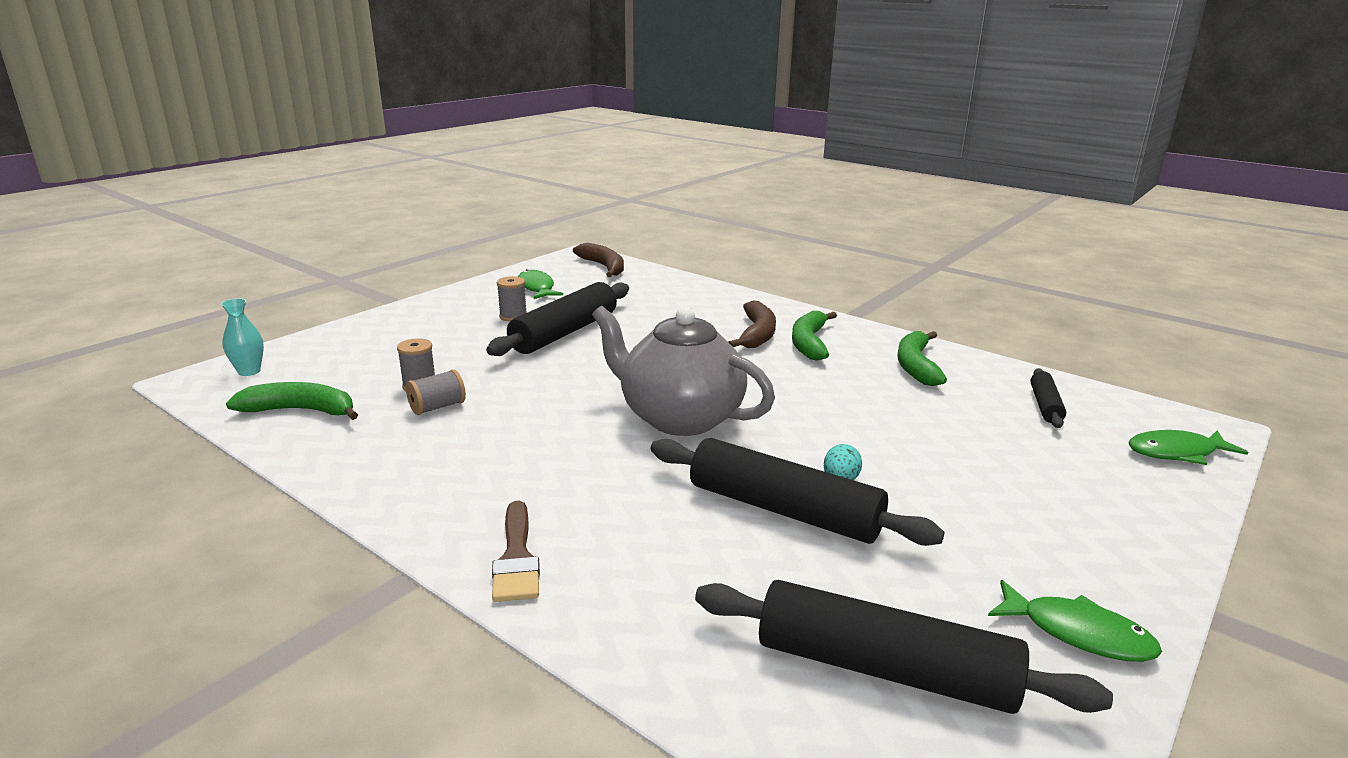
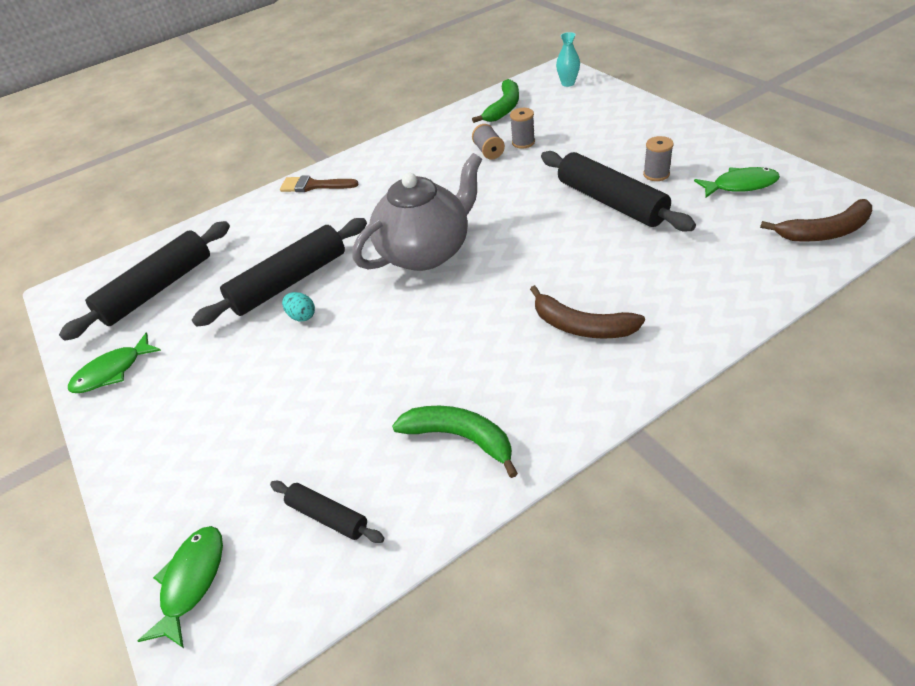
camera: 115 degrees right, 20 degrees up
(809, 343) = (547, 363): green banana -> none

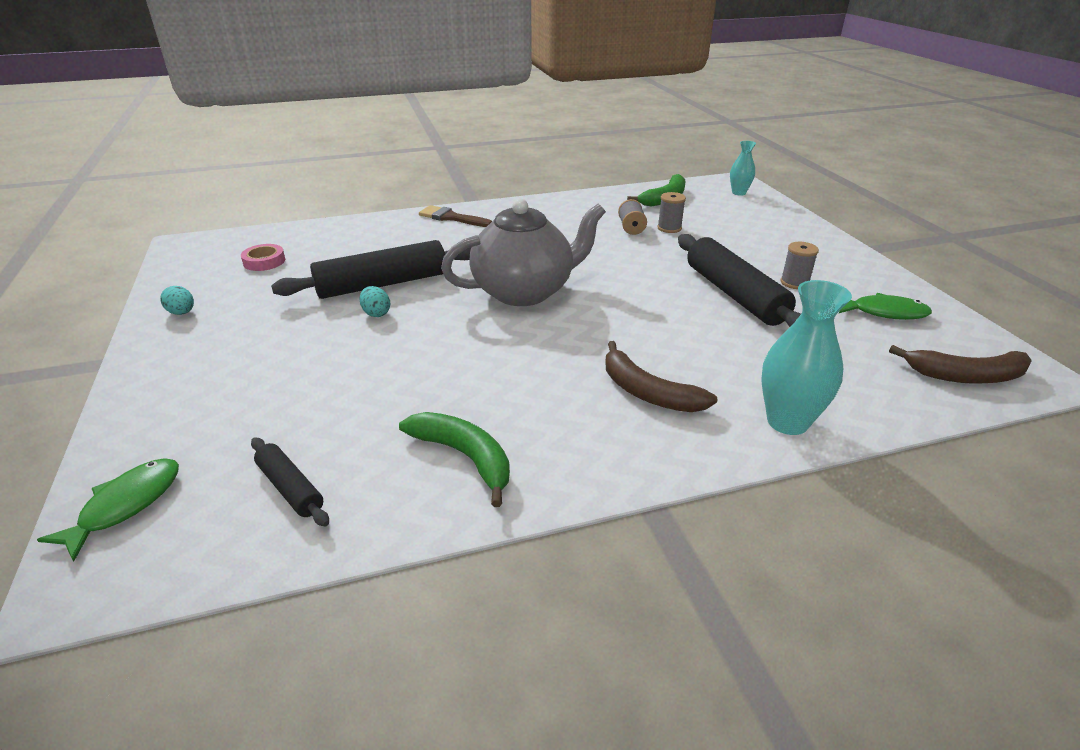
camera: 10 degrees right, 10 degrees down
(112, 371) = (182, 313): green fish -> turquoise egg
(158, 289) = (264, 261): black rolling pin -> pink tape
(704, 320) = (787, 422): none -> turquoise vase

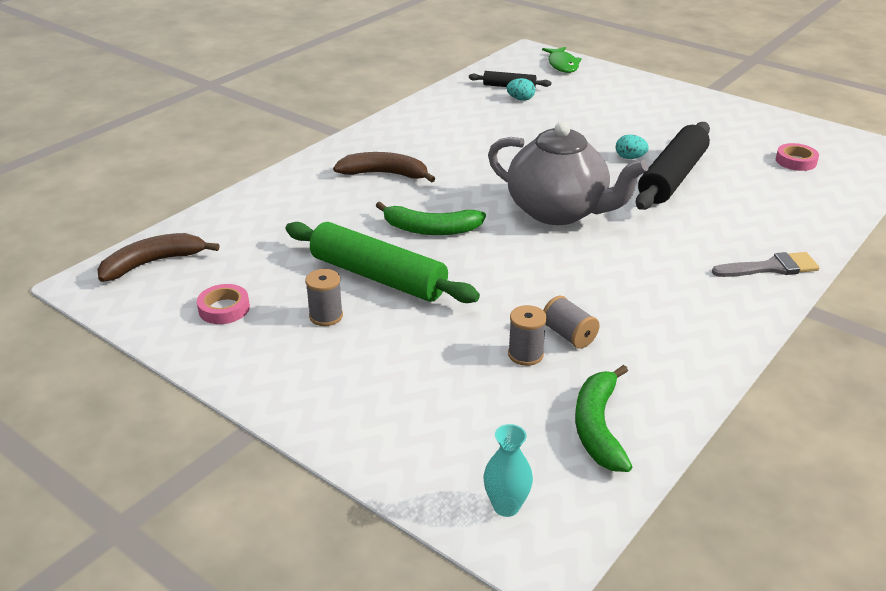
camera: 145 degrees right, 0 degrees up
(182, 313) = (743, 117): turquoise egg -> turquoise egg (520, 99)
(451, 218) = (771, 267): brown brush -> grey brush
(465, 457) = (450, 117): green banana -> green banana (430, 229)
(525, 291) = (558, 211): grey teapot -> grey teapot turned 90 degrees counterclockwise
(735, 294) = (378, 277): black rolling pin -> green rolling pin
(787, 422) = (284, 187): turquoise vase -> none
(884, 312) = (224, 308): green fish -> pink tape

